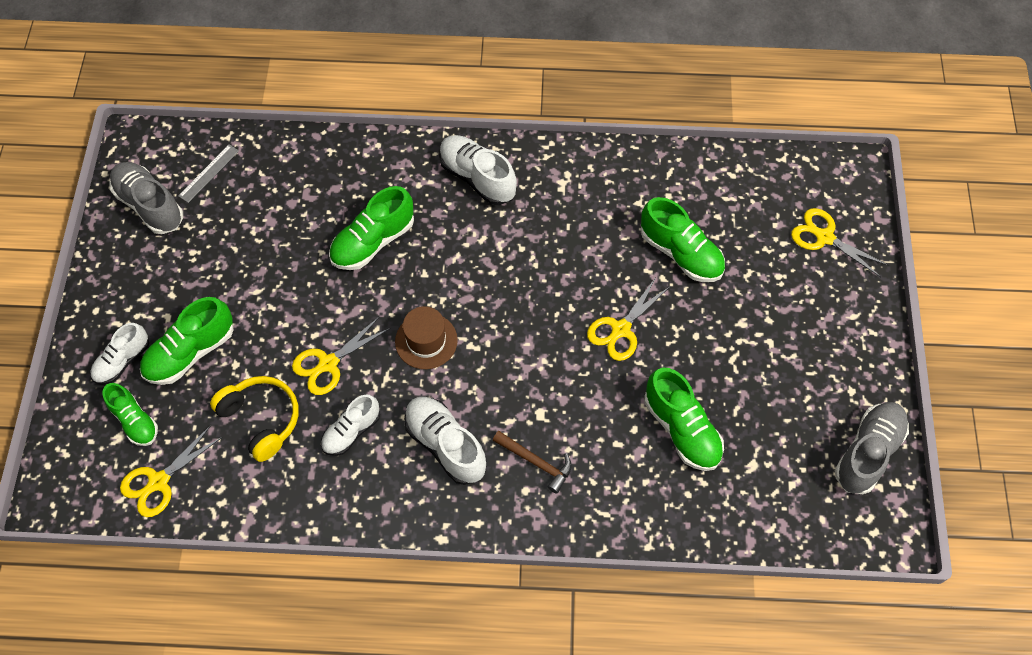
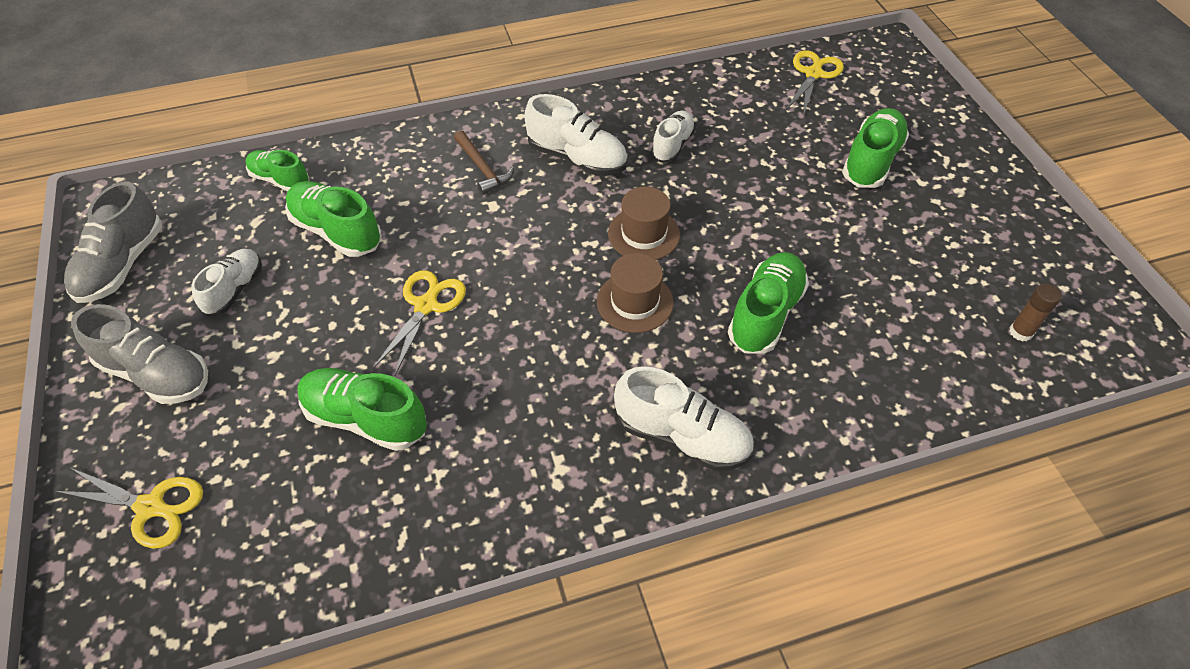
camera: 160 degrees right, 10 degrees down
(122, 361) = (926, 139): white shoe -> white shoe (235, 289)
(135, 421) = (871, 103): green shoe -> green shoe (280, 180)
(150, 205) = (1048, 276): grey shoe -> grey shoe (156, 374)
(209, 173) = (1020, 332): grey ruler -> brown glue stick
(261, 419) = (762, 132): yellow headphones -> none
(328, 364) = (731, 188): yellow scissors -> none
(462, 282) = (635, 302): none -> brown hat
(536, 462) = (482, 168): brown hammer -> brown hammer turned 135 degrees counterclockwise

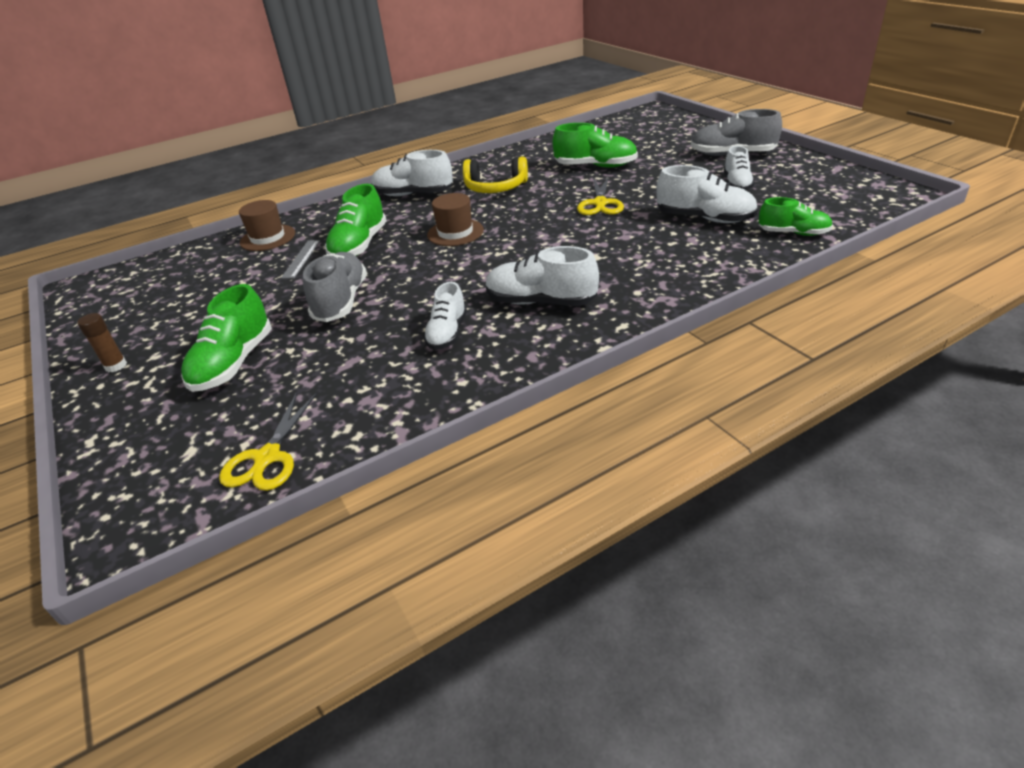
camera: 170 degrees right, 15 degrees down
(122, 264) = (831, 177): grey shoe -> grey shoe (341, 301)
(150, 507) = (672, 131): yellow scissors -> none
(337, 231) = (705, 218): green shoe -> white shoe
(482, 168) = (625, 276): brown hammer -> none
(547, 407) = (495, 188): none -> yellow headphones
(643, 234) = (459, 266): brown hat -> brown hat (267, 238)
(842, 309) = (301, 259): none -> grey ruler
(1020, 332) = (172, 273): brown glue stick -> brown glue stick (116, 366)

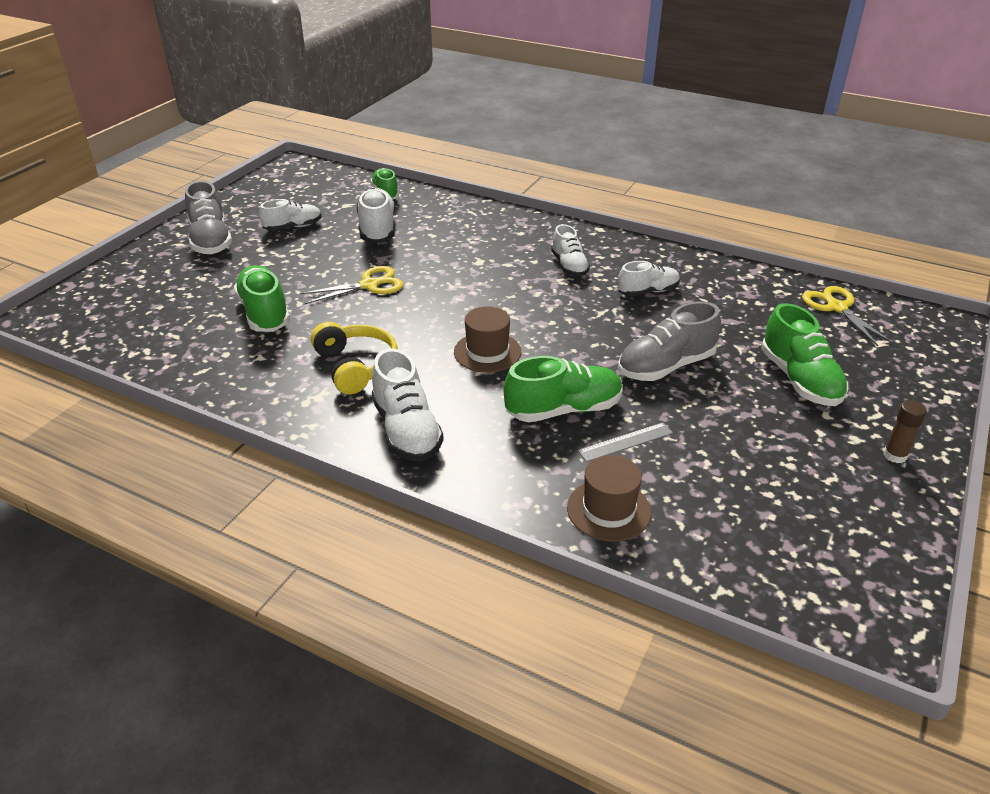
camera: 125 degrees left, 0 degrees up
(234, 363) = (799, 380): green shoe -> green shoe turned 90 degrees clockwise
(267, 457) = (837, 308): yellow scissors -> yellow scissors turned 90 degrees counterclockwise
(540, 302) = (569, 266): white shoe -> white shoe, size x0.66

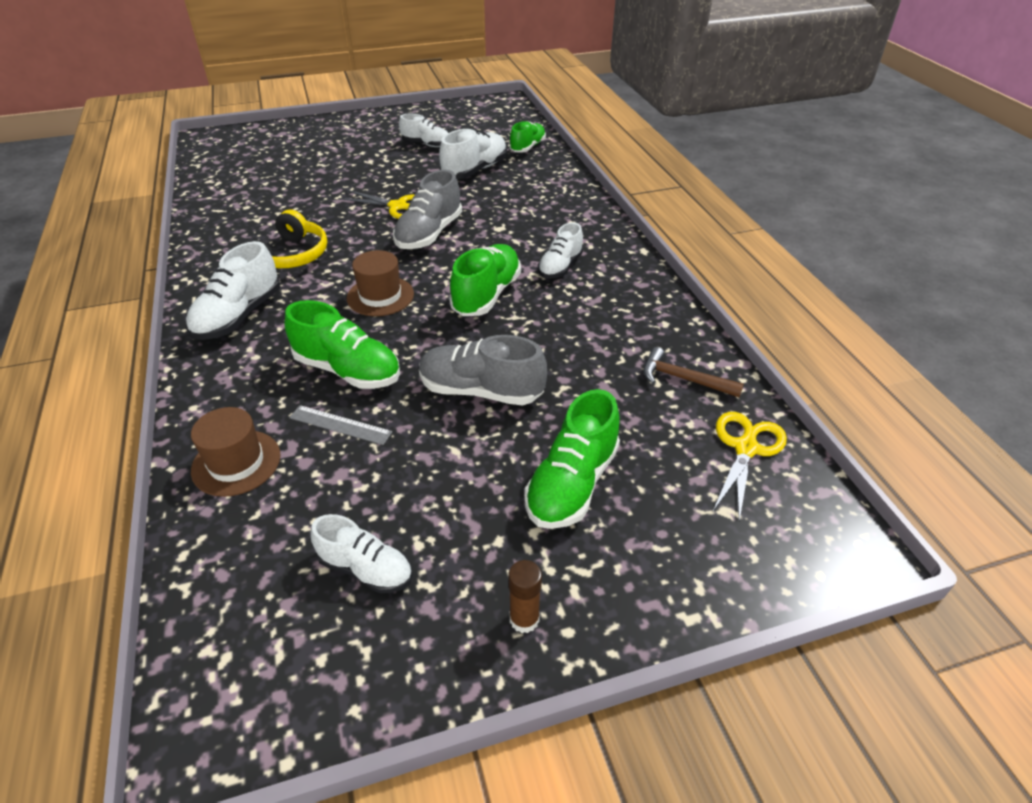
camera: 45 degrees right, 5 degrees up
(211, 240) = (366, 132): grey shoe -> grey shoe (429, 234)
(264, 313) = (309, 193): green shoe -> green shoe (486, 295)
(648, 291) = (585, 323): white shoe -> white shoe (366, 569)
(752, 291) = (683, 379): none -> brown hammer

